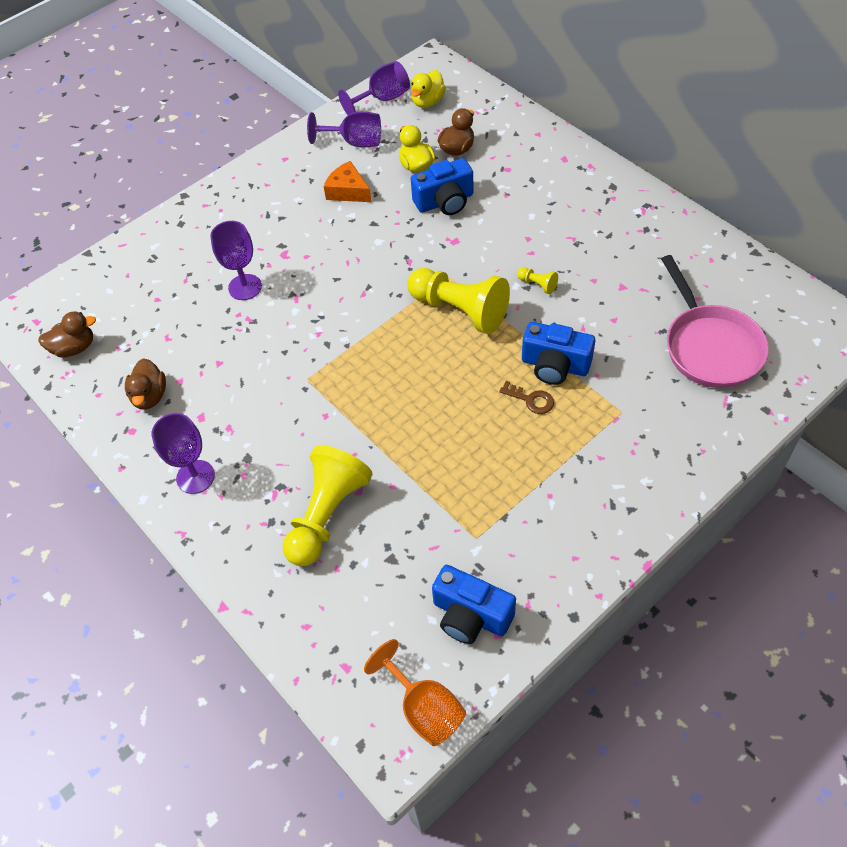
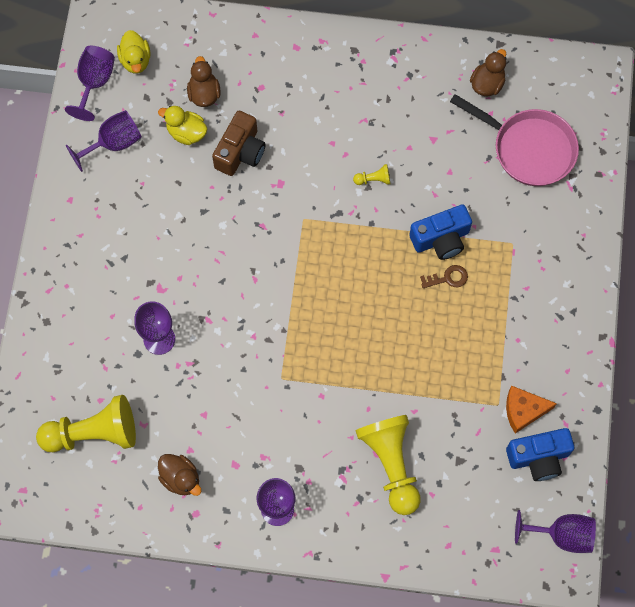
camera: 45 degrees left, 15 degrees up
(74, 348) = (79, 487): brown duck -> brown duck (487, 84)
(348, 191) = (154, 195): orange cheese -> orange cheese (523, 410)
(424, 708) = (561, 535): orange goblet -> purple goblet
(445, 201) = (240, 152): blue camera -> brown camera
(460, 310) = (338, 241): yellow pawn -> yellow pawn (93, 433)

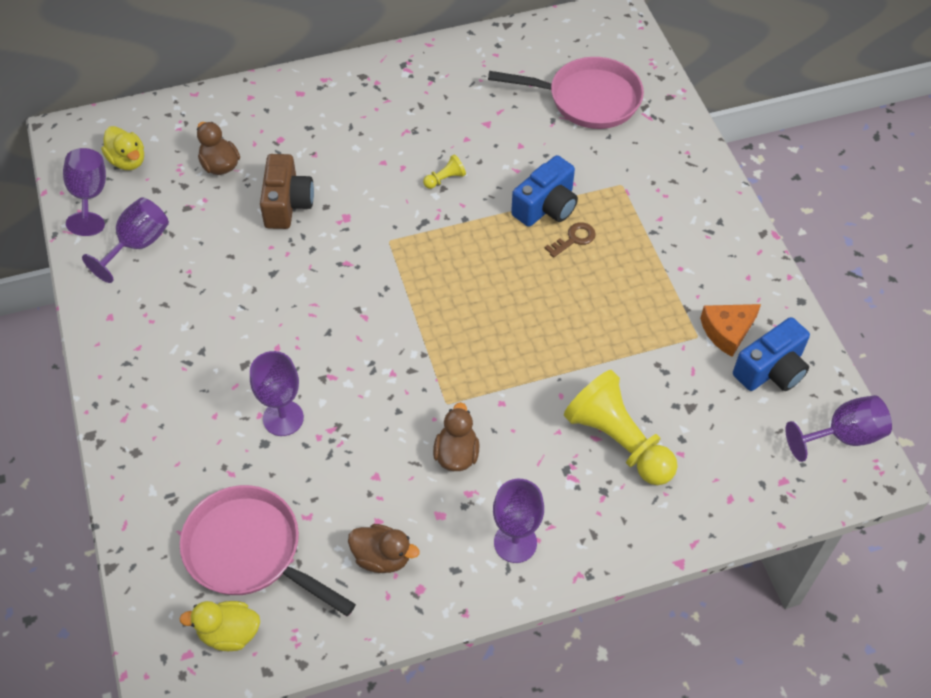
camera: 25 degrees left, 15 degrees down
(93, 433) = (250, 551): yellow pawn -> pink pan
(186, 133) = (217, 207): yellow duck -> yellow duck (229, 633)
(487, 84) = (514, 60): brown duck -> brown duck (456, 454)

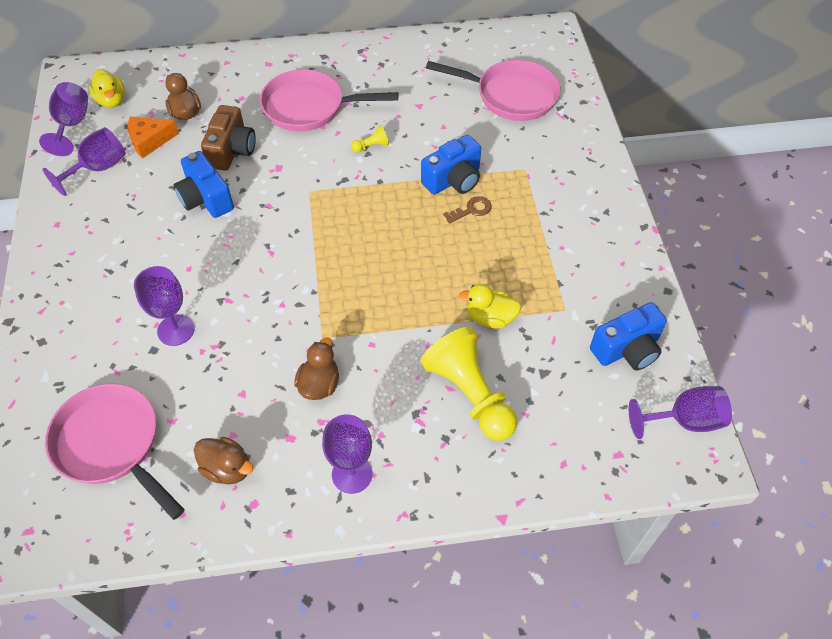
camera: 10 degrees right, 0 degrees up
(229, 633) = (71, 517): yellow duck -> yellow duck (490, 318)
(273, 264) = (206, 198): none -> blue camera
(362, 141) = (309, 107): none -> pink pan
(727, 331) = (593, 308): orange cheese -> orange cheese (150, 141)

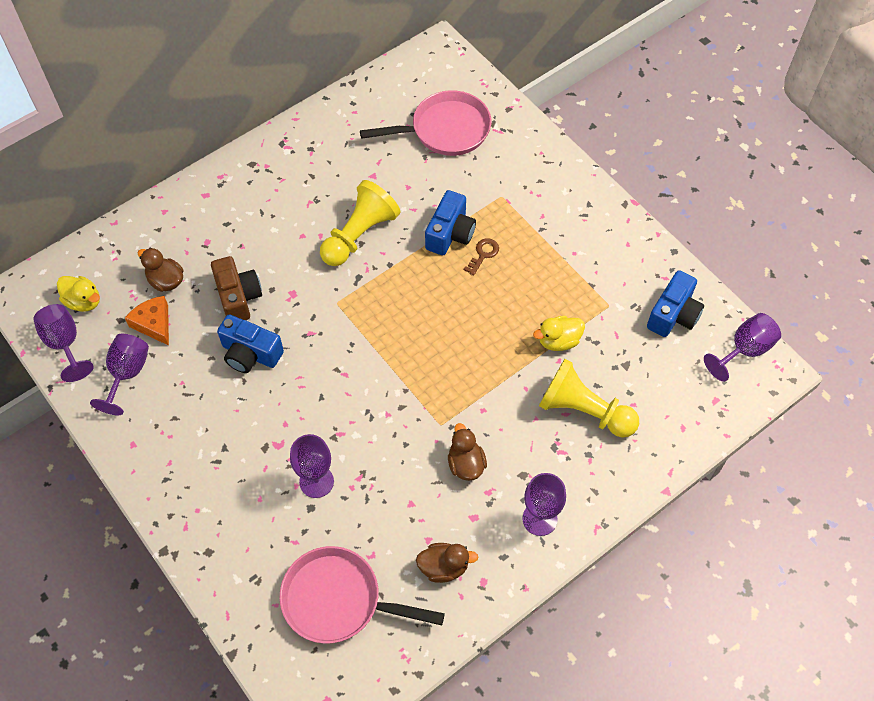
camera: 30 degrees left, 5 degrees up
(150, 141) = (154, 324): orange cheese -> orange cheese turned 105 degrees clockwise
(309, 107) = (277, 222): pink pan -> none
(371, 146) = (359, 235): yellow pawn -> yellow pawn, size x2.46

